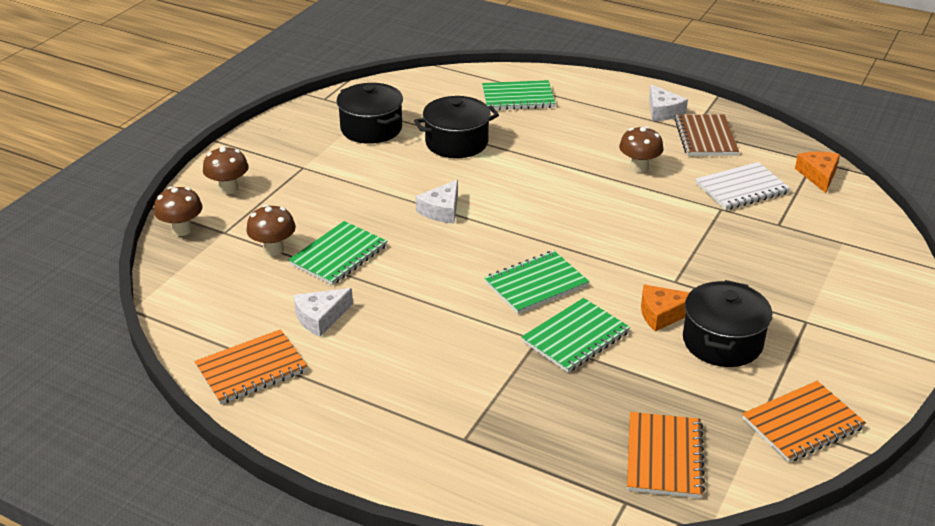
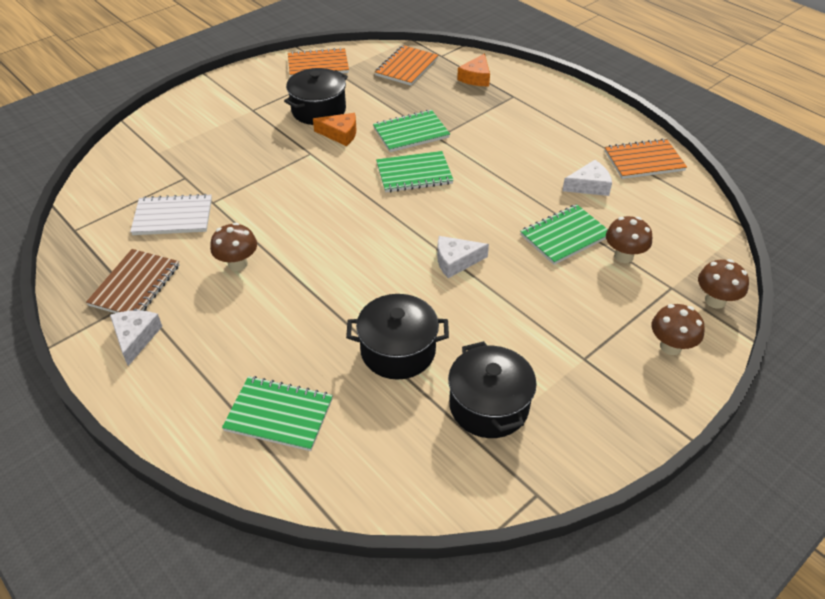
camera: 160 degrees left, 10 degrees up
(441, 210) = (456, 261): white cheese -> white cheese turned 150 degrees counterclockwise
(818, 175) = (93, 213): orange cheese -> orange cheese (476, 77)

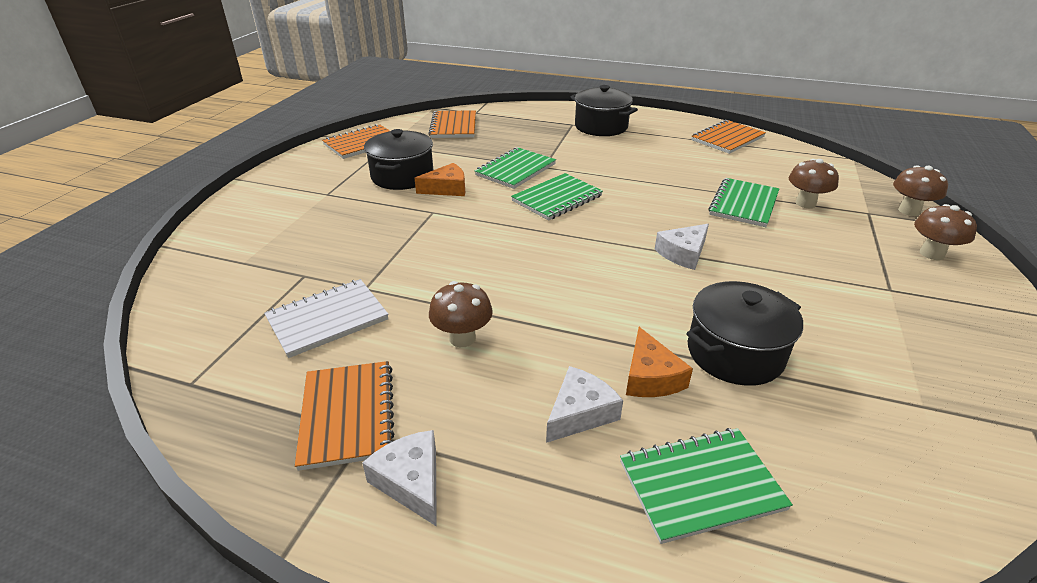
camera: 30 degrees left, 10 degrees down
(135, 285) = (347, 415): brown notebook -> orange notebook
(476, 77) = (525, 119): orange cheese -> orange cheese (650, 377)
(488, 406) = (880, 366): black pot -> black pot (601, 127)
(589, 186) = (712, 165): white cheese -> white cheese (580, 413)

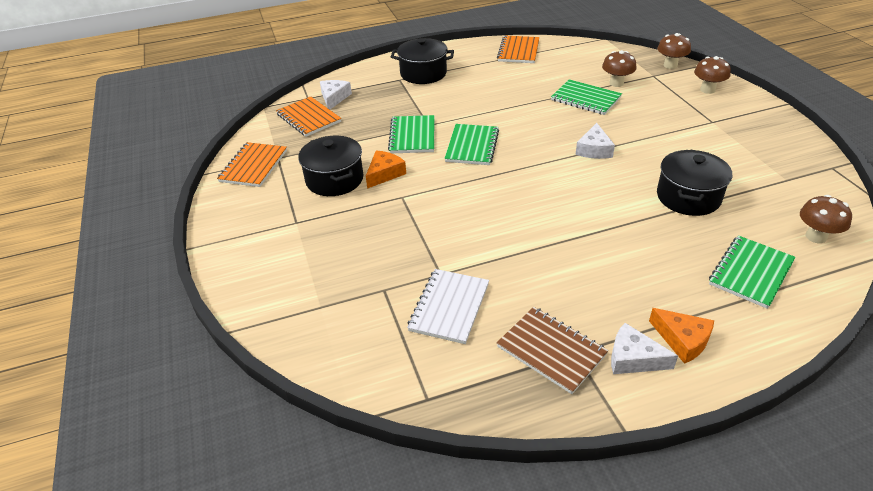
camera: 35 degrees left, 5 degrees up
(347, 415) = (551, 351): orange notebook -> brown notebook
(462, 338) = (547, 269): brown mushroom -> brown mushroom (816, 237)
(580, 413) = (661, 272): white cheese -> white cheese (334, 98)
(650, 377) = (668, 233): orange cheese -> orange cheese (682, 340)
(744, 204) = (585, 99): green notebook -> green notebook turned 45 degrees counterclockwise

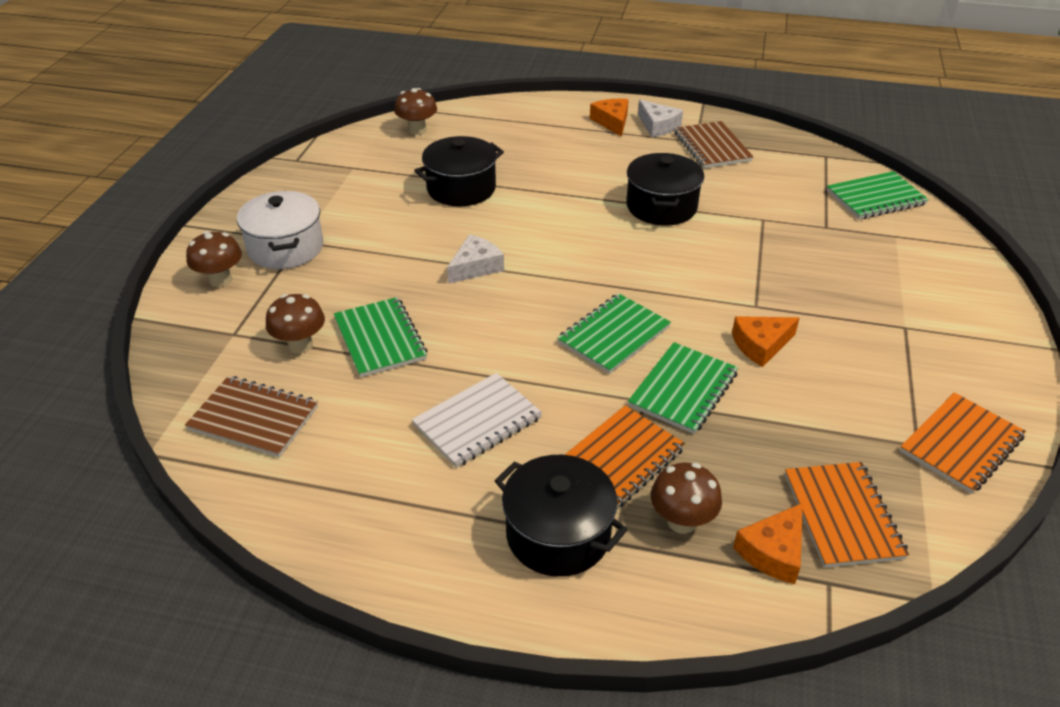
camera: 150 degrees left, 0 degrees up
(334, 98) = (773, 552): white cheese -> orange cheese
(334, 179) = (835, 366): black pot -> black pot (661, 207)
(449, 307) = (772, 195): white notebook -> white notebook (477, 422)
(518, 51) = (327, 503): orange notebook -> orange notebook (619, 459)
(587, 58) = (253, 418): none -> brown notebook
(670, 65) = (180, 339): brown mushroom -> brown mushroom (681, 521)
(711, 115) = (285, 248): none -> white pot
(751, 273) = (505, 131): green notebook -> green notebook (875, 198)

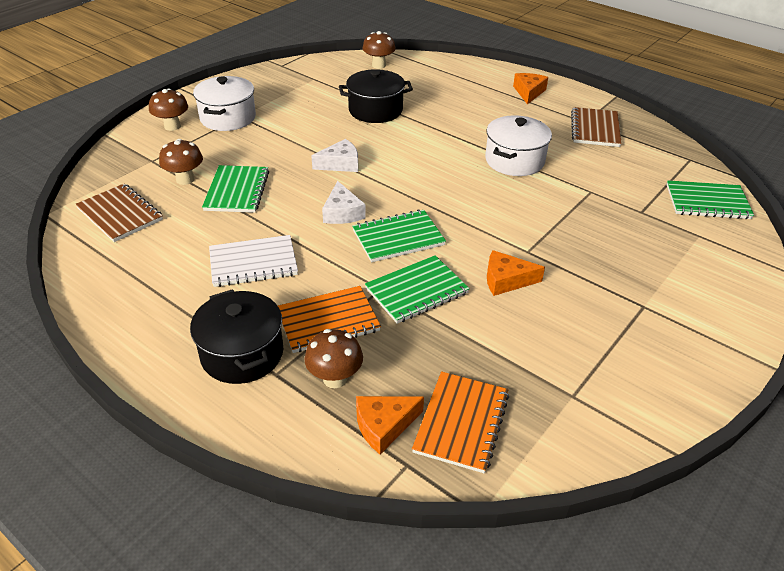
camera: 25 degrees right, 0 degrees up
(658, 126) = (563, 103): white cheese -> white cheese (342, 212)
(661, 207) = (514, 160): black pot -> white pot
(960, 444) = (612, 409): orange notebook -> none

